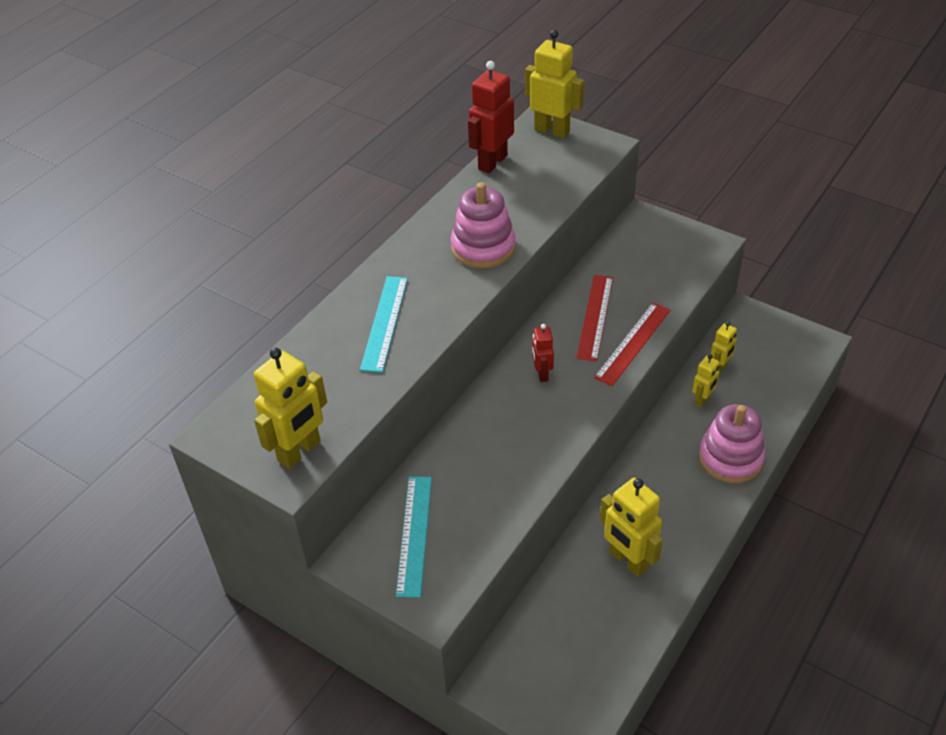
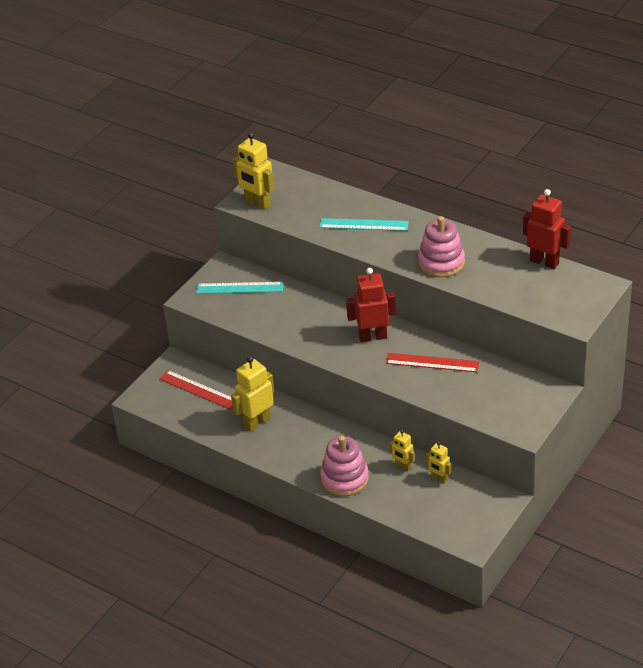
camera: 90 degrees right, 5 degrees down
(542, 374) = (372, 337): red robot -> red robot, size x1.79
(552, 130) = (592, 292): yellow robot -> none
(633, 343) = (404, 382): red ruler -> red ruler (198, 390)

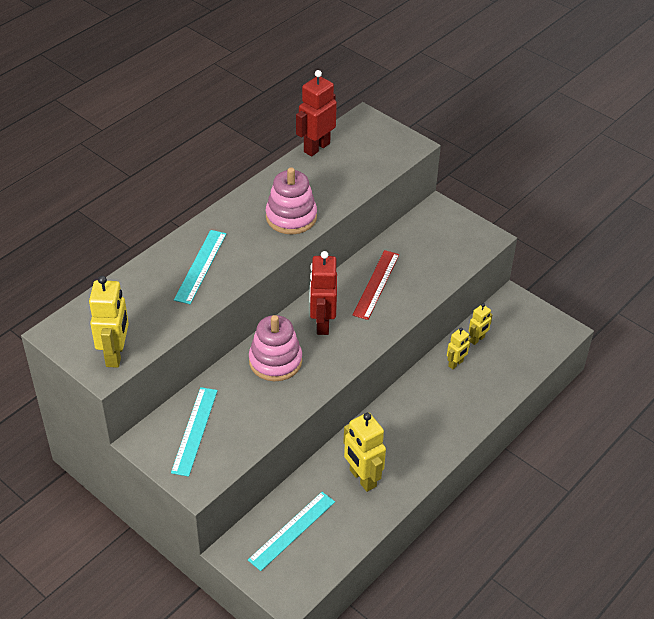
camera: 85 degrees left, 5 degrees up
(198, 390) = (292, 530): red ruler -> turquoise ruler
(257, 203) = (115, 354): yellow robot -> yellow robot turned 45 degrees counterclockwise
(344, 478) = (465, 413): pink stacking toy -> pink stacking toy (275, 361)

